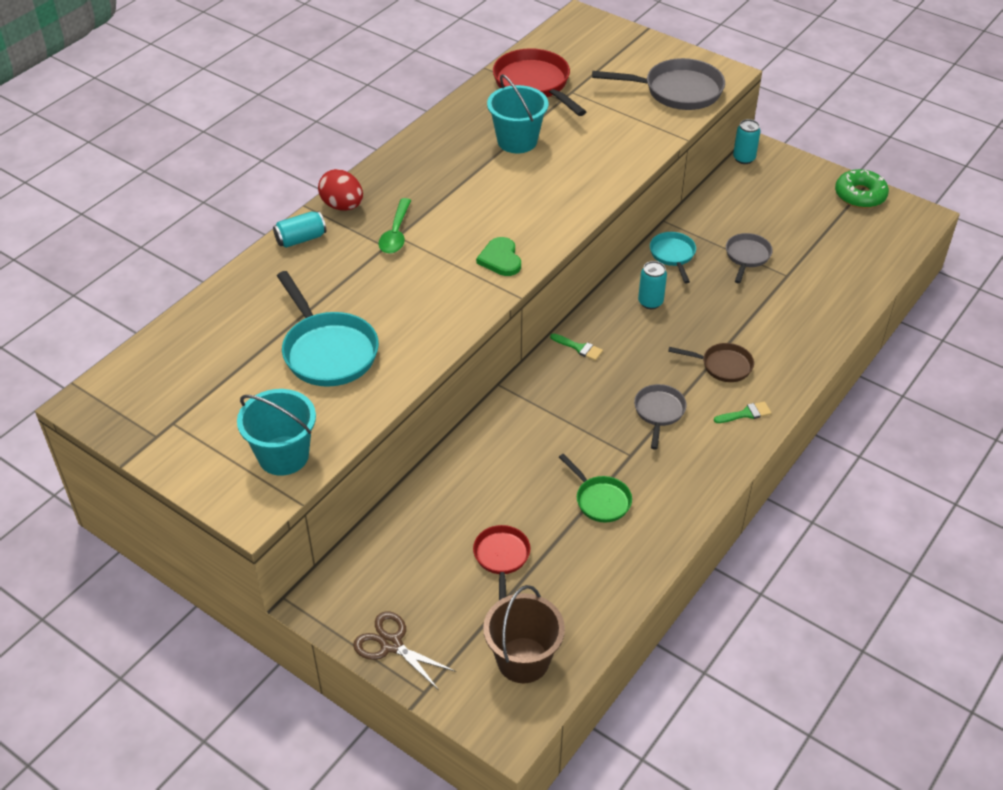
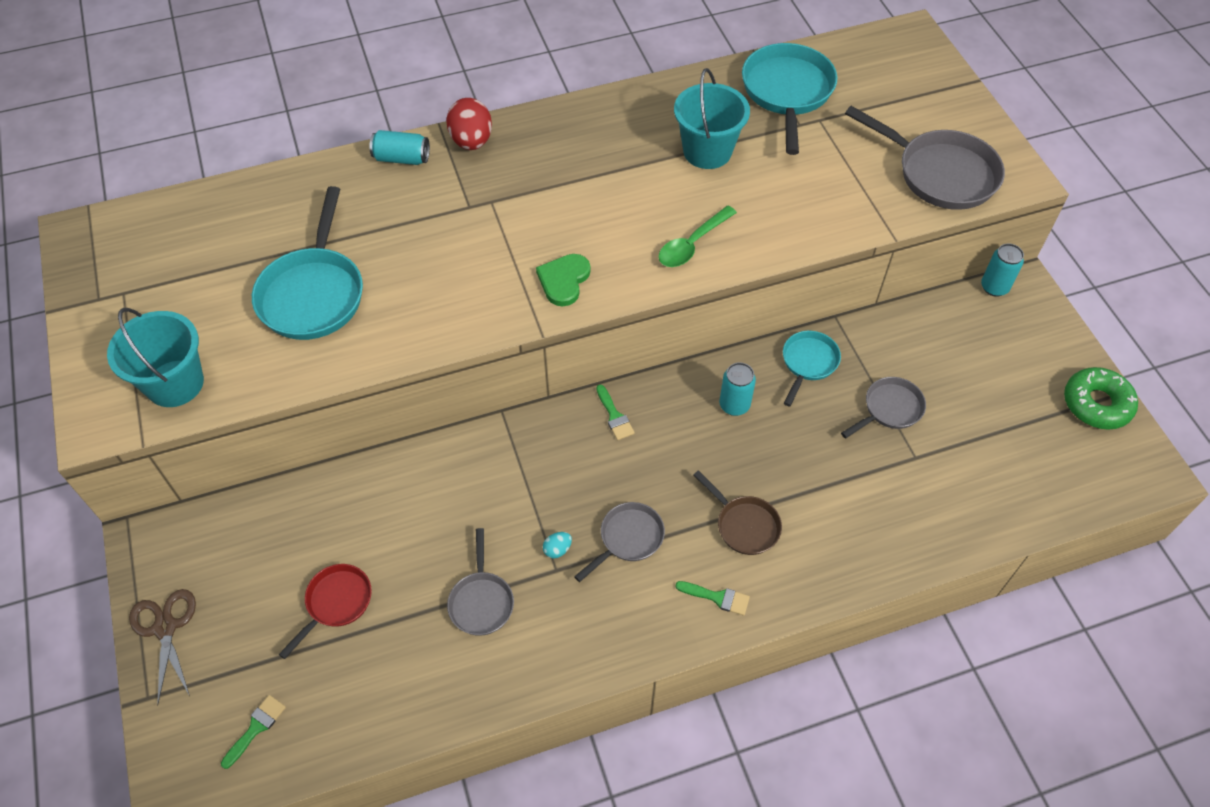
camera: 35 degrees right, 10 degrees up
(396, 233) = (492, 197): green spoon -> green spoon (692, 244)
(523, 660) = (256, 727): brown bucket -> green brush
(534, 84) = (787, 92): red pan -> turquoise pan
(600, 500) = (481, 601): green pan -> grey pan
(620, 443) = (557, 549): none -> turquoise egg

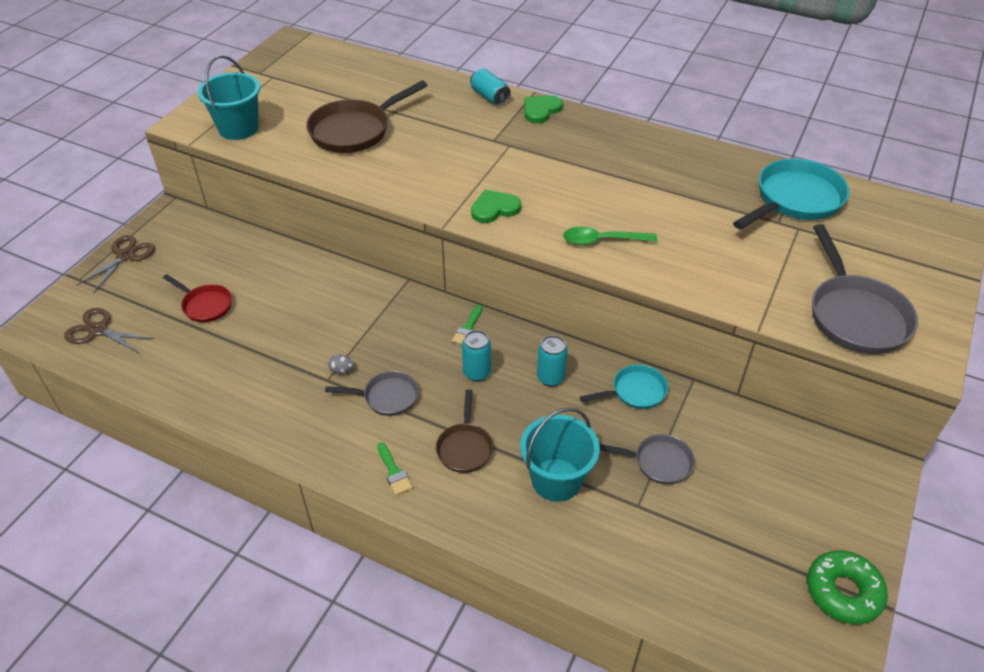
camera: 45 degrees right, 10 degrees down
(256, 727) = (98, 330): green brush -> brown scissors
(313, 294) = (354, 130): turquoise pan -> brown pan
(336, 603) = (205, 305): red pan -> red pan turned 45 degrees clockwise
(471, 141) = (541, 110): red egg -> green heart
(481, 601) = (269, 362): grey pan -> none
(557, 549) = (342, 370): turquoise egg -> grey egg
(707, 151) = (686, 198): turquoise bucket -> turquoise bucket (556, 480)
(994, 287) = (853, 451): turquoise can -> turquoise can (477, 373)

